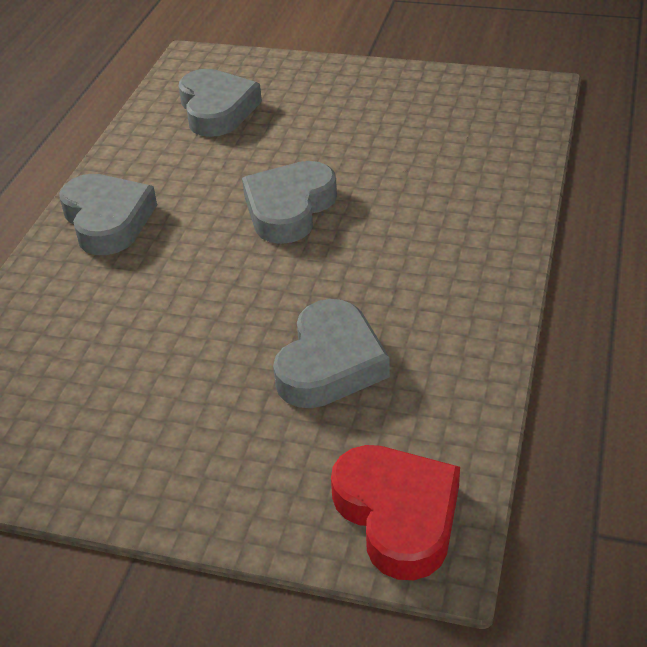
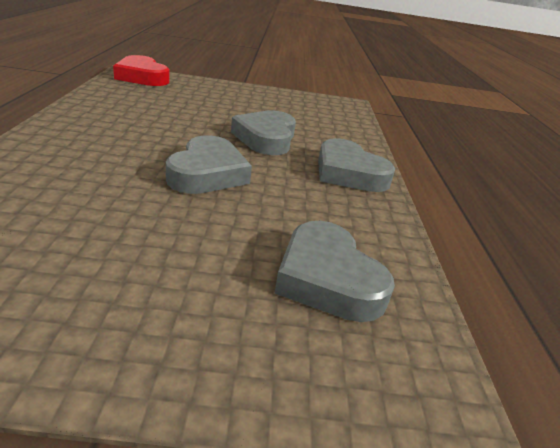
camera: 160 degrees right, 10 degrees down
(330, 363) = (170, 108): grey heart -> grey heart (266, 138)

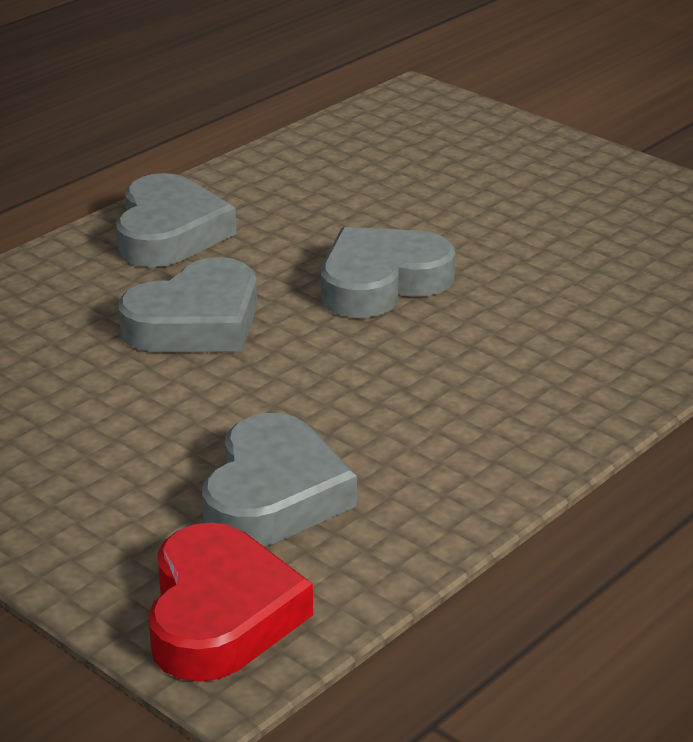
camera: 135 degrees left, 0 degrees up
(327, 279) = (393, 157): grey heart -> grey heart (274, 495)

